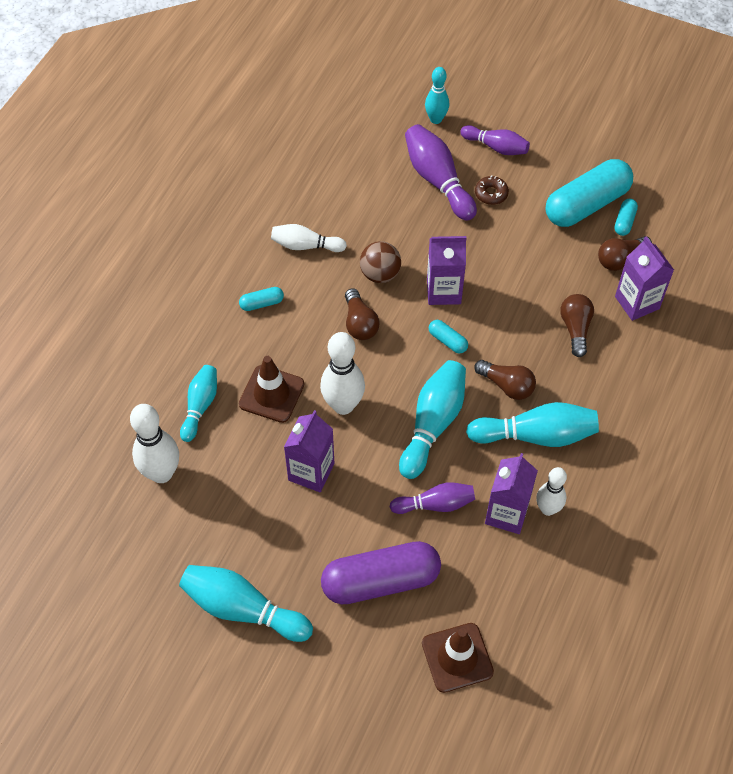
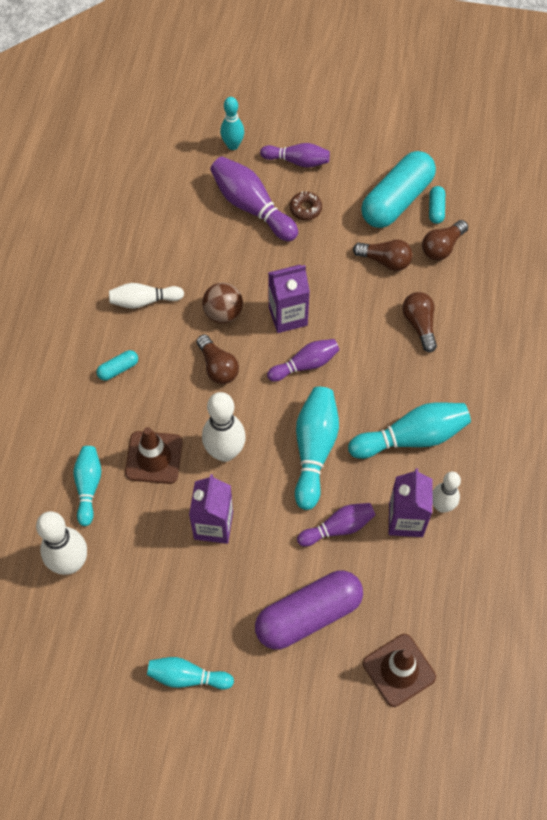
camera: 15 degrees left, 5 degrees up
(243, 609) = (187, 677): turquoise bowling pin -> turquoise bowling pin, size x0.64
(447, 341) = (305, 364): turquoise capsule -> purple bowling pin
(507, 385) = (372, 395): brown light bulb -> brown light bulb (385, 261)
(637, 302) = (468, 286): purple carton -> none

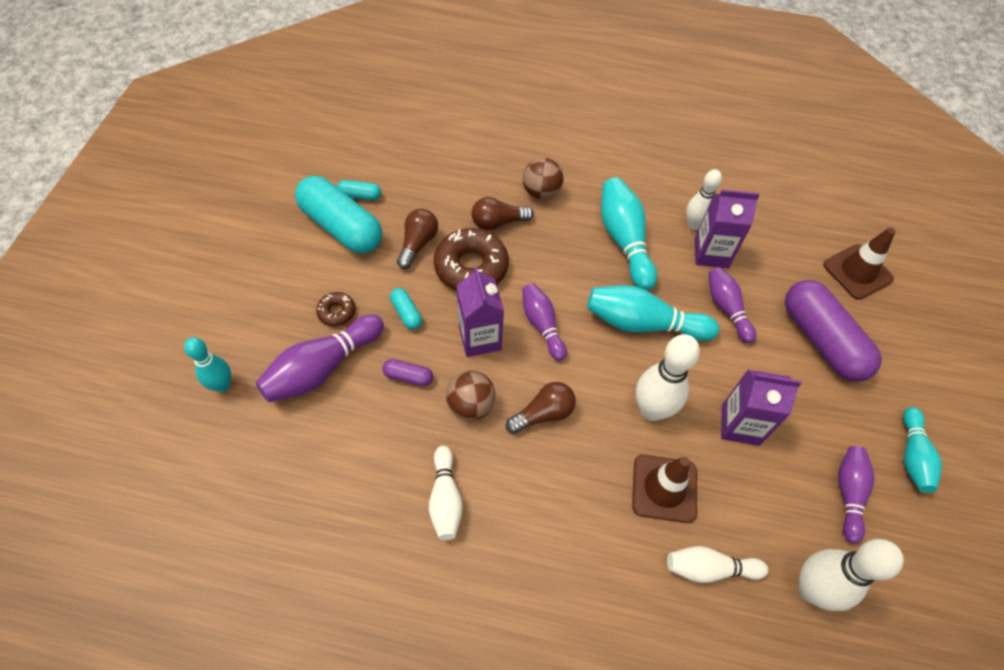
camera: 90 degrees left, 5 degrees down
(88, 486) = (709, 568): turquoise bowling pin -> white bowling pin
(118, 369) = (544, 532): turquoise capsule -> turquoise capsule (406, 313)
(247, 266) = (408, 377): none -> purple capsule
(297, 161) = (266, 316): purple bowling pin -> purple bowling pin (848, 494)
(363, 305) = (471, 267): none -> brown donut
(442, 247) = (407, 195): brown light bulb -> none
(464, 361) = (541, 192): none -> brown ball

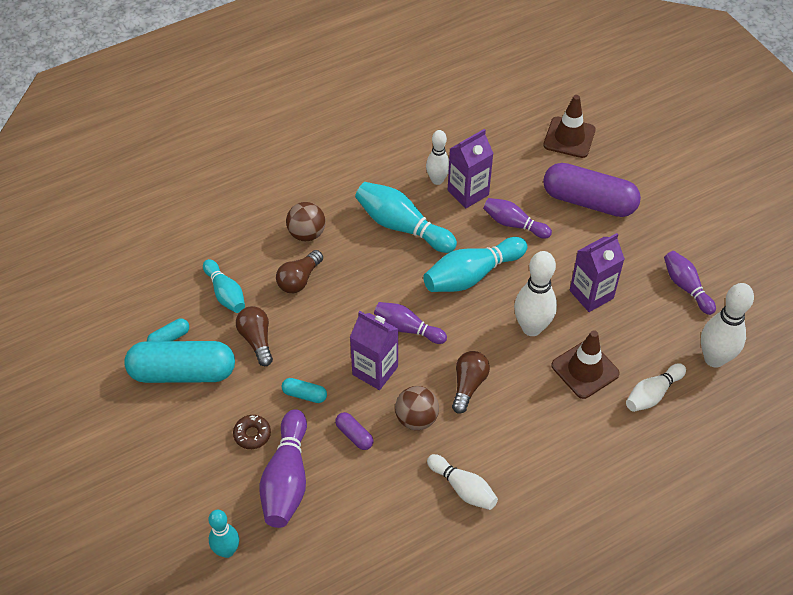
camera: 40 degrees left, 5 degrees down
(408, 377) = (354, 435): purple capsule -> purple capsule turned 75 degrees clockwise
(471, 267) = (315, 326): brown donut -> none
(912, 456) = (699, 236): turquoise bowling pin -> turquoise bowling pin (225, 293)

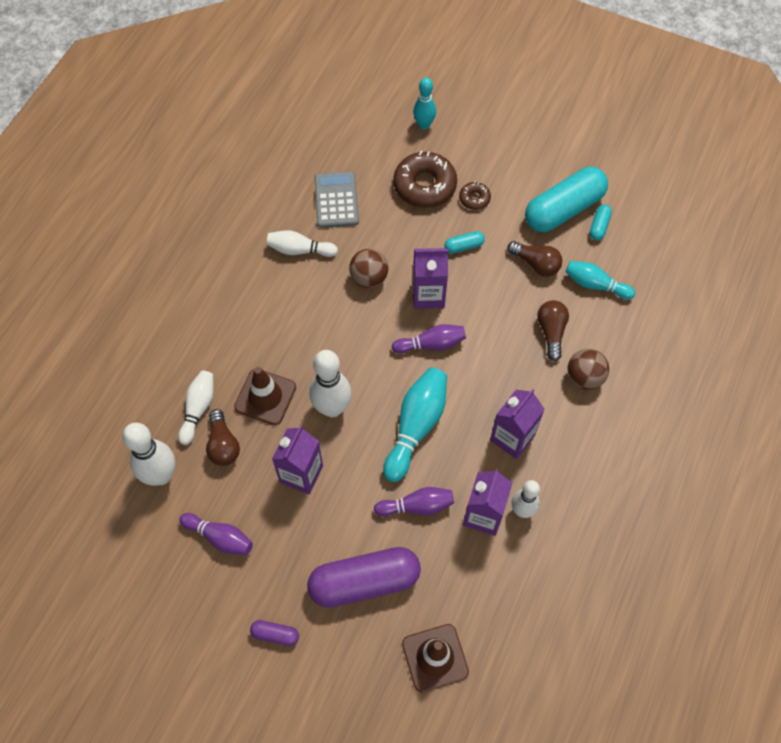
camera: 145 degrees right, 10 degrees up
(287, 479) = (425, 185): purple bowling pin -> brown donut
(354, 435) = (404, 240): purple capsule -> purple capsule (275, 634)
(387, 520) = (336, 200): none -> grey calculator
(402, 226) = (512, 438): turquoise bowling pin -> purple carton
(468, 385) = (349, 327): brown light bulb -> brown light bulb (223, 445)

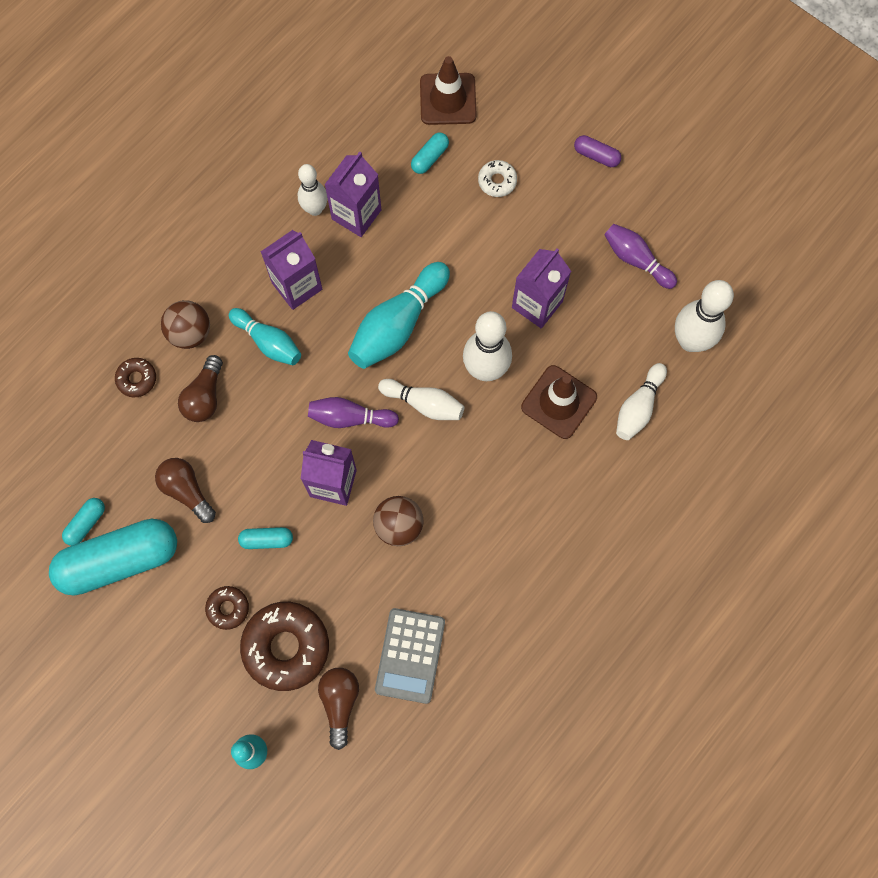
camera: 165 degrees left, 10 degrees up
(223, 445) = (617, 358): brown light bulb -> brown light bulb (340, 703)
(300, 250) = (476, 590): white bowling pin -> white bowling pin (424, 403)
(364, 582) = (497, 181): purple capsule -> white donut
(417, 506) = (422, 240): purple bowling pin -> none
(434, 590) = (430, 157): none -> turquoise capsule
(595, 285) = (127, 443): turquoise bowling pin -> turquoise bowling pin (268, 342)
(610, 332) = (137, 379): none -> brown donut

